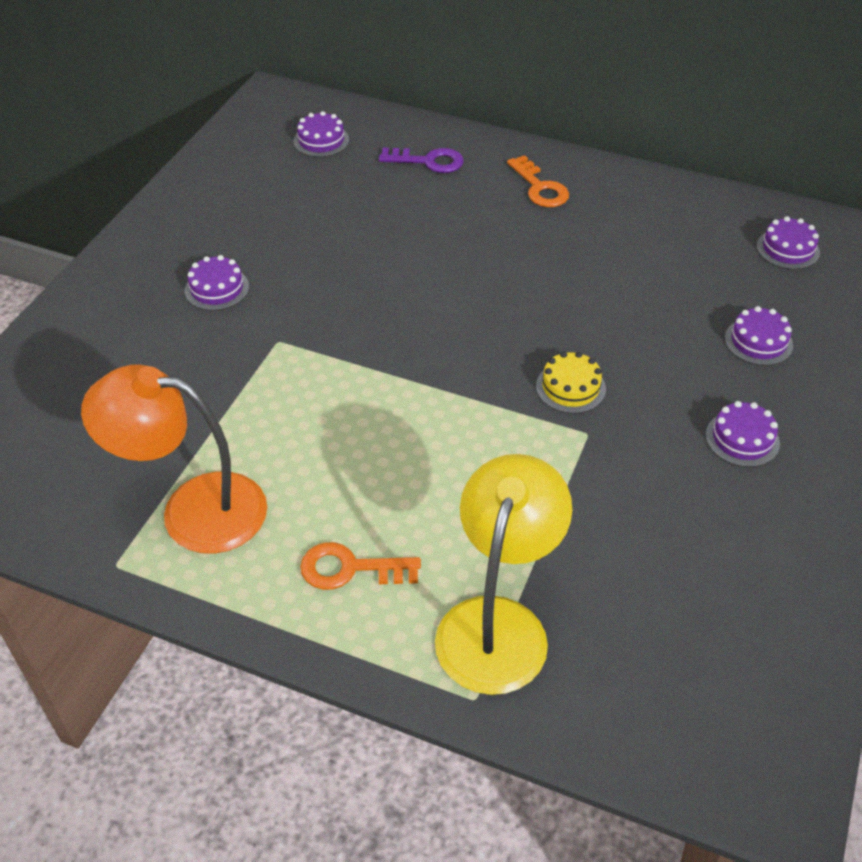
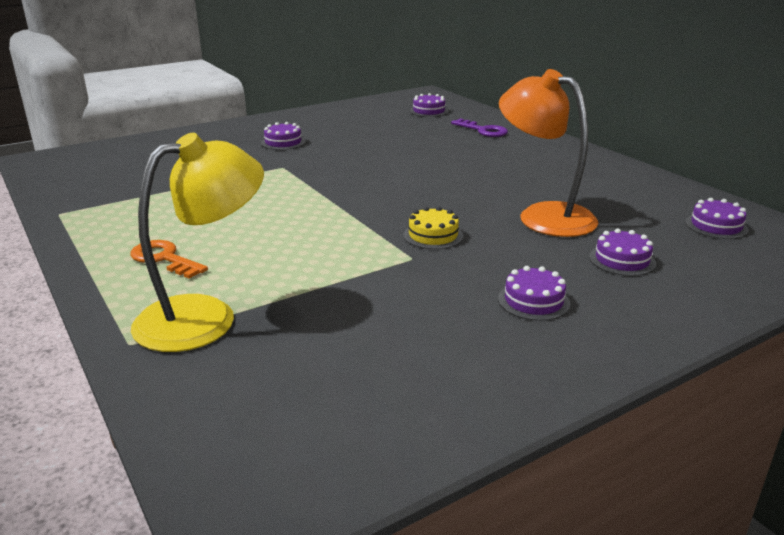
camera: 35 degrees right, 20 degrees down
(193, 509) = (129, 208): orange lamp -> orange lamp (543, 215)
(539, 187) = (544, 155): orange key -> none

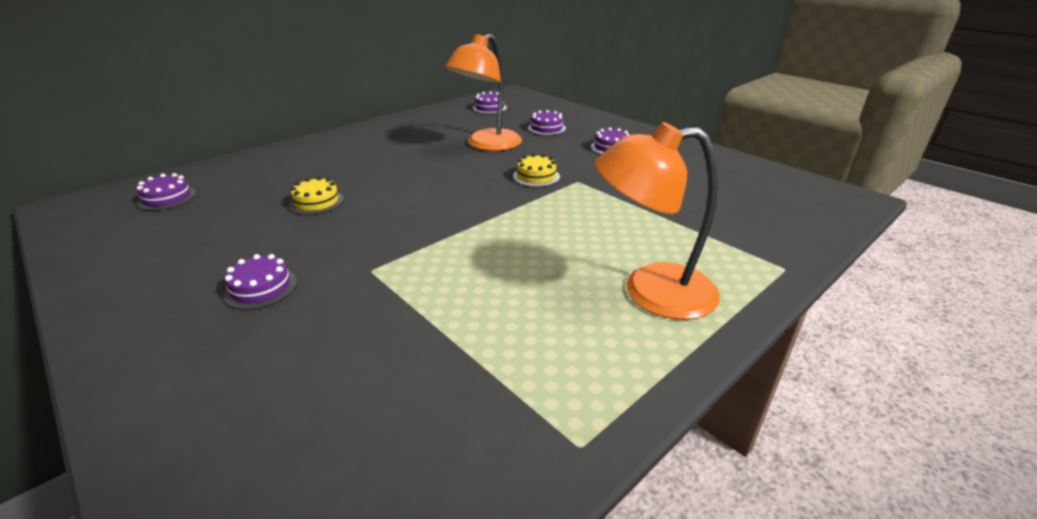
camera: 100 degrees left, 5 degrees up
(164, 259) = (650, 291): orange key -> orange lamp
(205, 316) = (721, 245): yellow lamp -> none
(404, 148) = (316, 202): none -> yellow cake
(483, 130) = (268, 167): purple key -> none

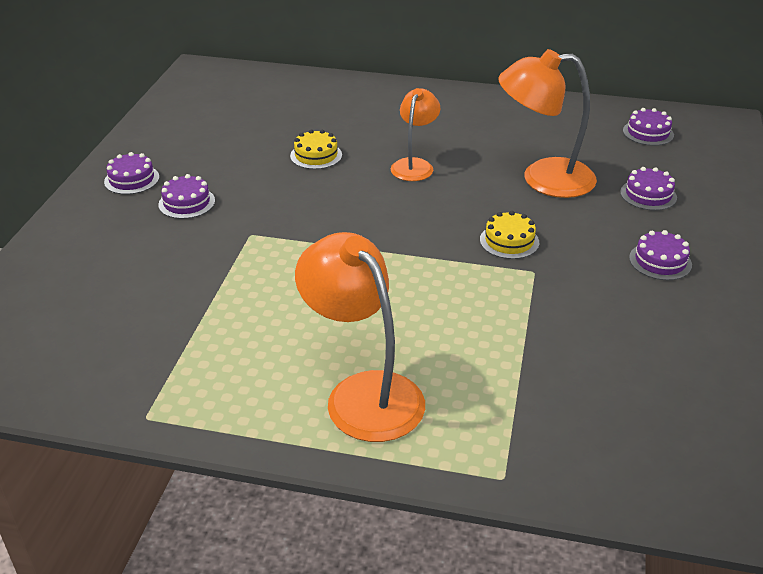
camera: 55 degrees right, 5 degrees up
(167, 198) = (249, 95): purple cake -> purple cake (131, 179)
(401, 173) = (414, 165): none -> orange lamp

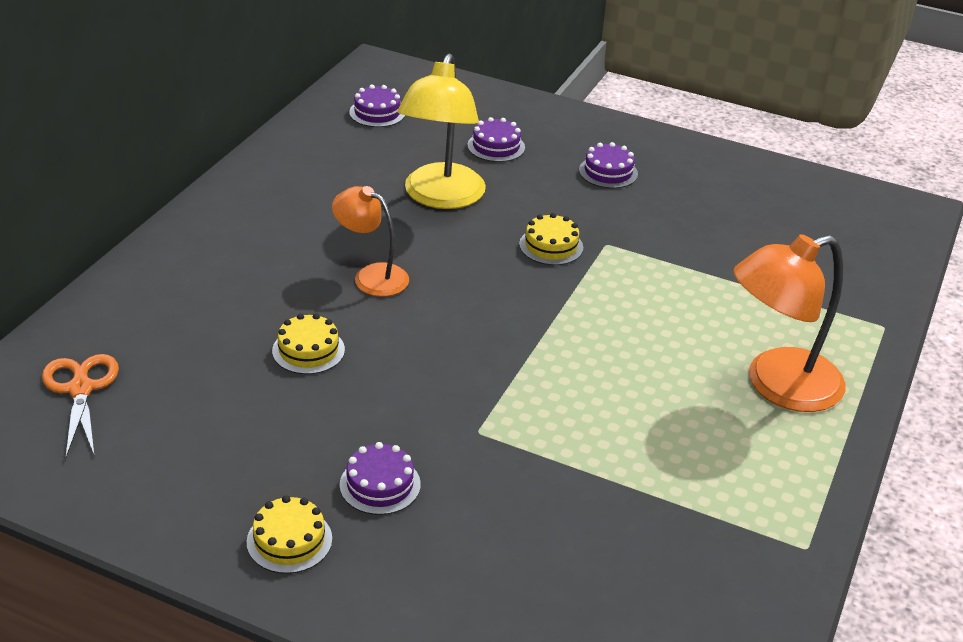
camera: 80 degrees left, 0 degrees up
(131, 179) = (289, 540): purple cake -> yellow cake
(250, 93) = (81, 389): none -> orange scissors
(543, 179) = (440, 197): orange lamp -> yellow lamp

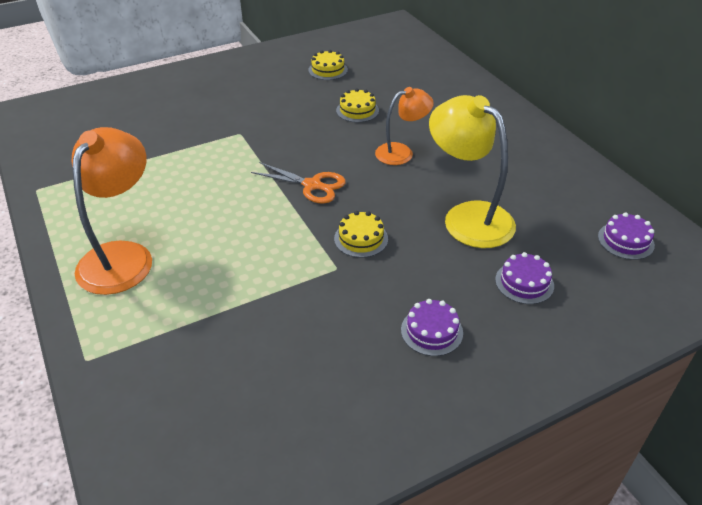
camera: 130 degrees right, 5 degrees up
(81, 389) = (394, 52): orange scissors -> orange scissors (312, 185)
(289, 540) = (246, 68): yellow cake -> yellow cake (328, 70)
(380, 484) = (245, 96): purple cake -> none

